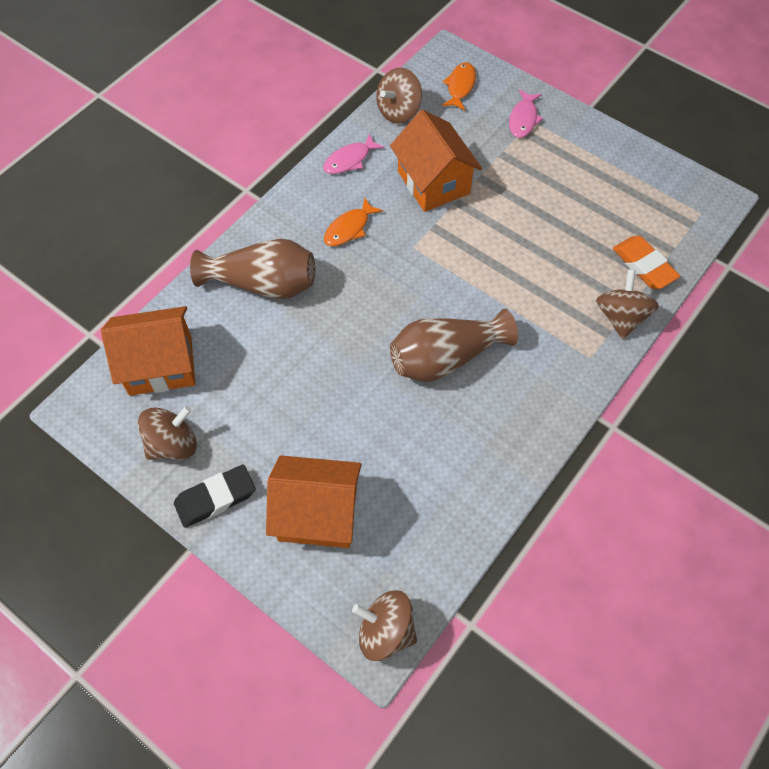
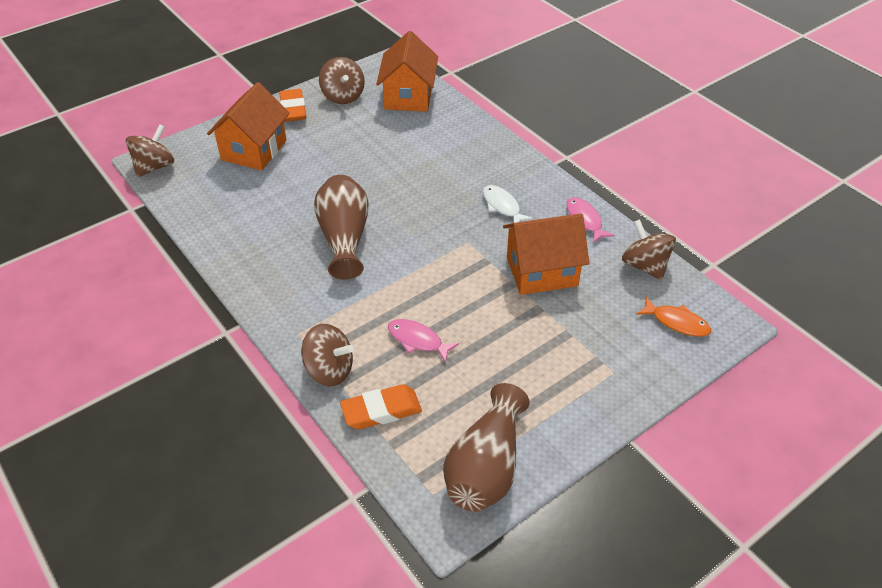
camera: 105 degrees right, 15 degrees down
(215, 498) = (293, 109): black eraser -> orange eraser
(263, 284) = (461, 151): brown vase -> brown vase (485, 467)
(349, 228) = (502, 206): orange fish -> white fish
(523, 119) = (617, 365): pink fish -> pink fish (418, 340)

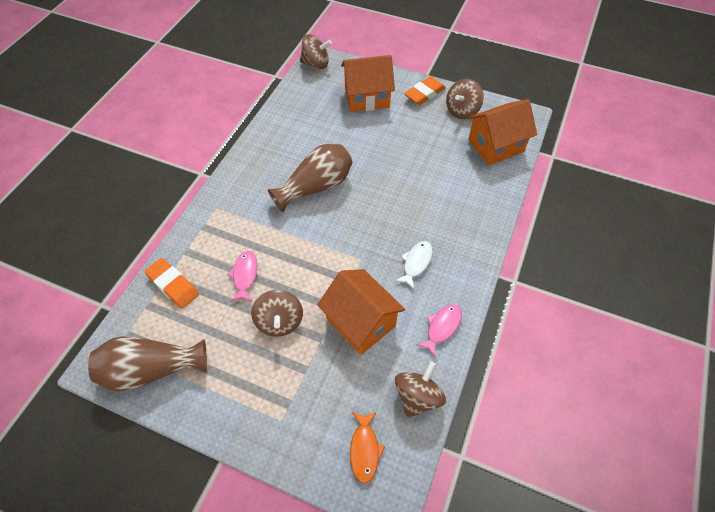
camera: 60 degrees right, 10 degrees up
(329, 370) = (193, 240): brown spinning top -> brown spinning top (279, 322)

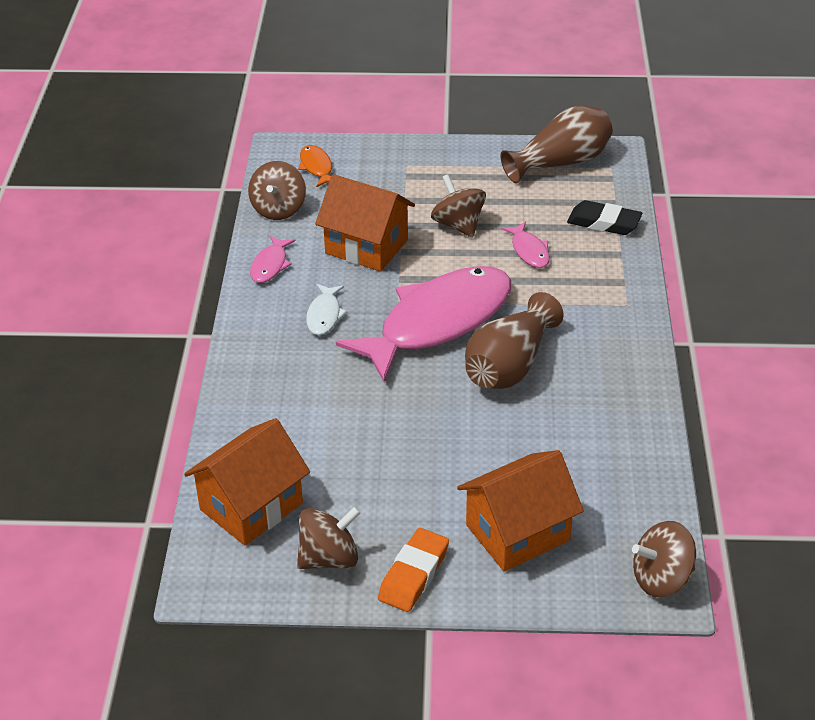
camera: 160 degrees right, 15 degrees down
(173, 285) = (604, 223): orange eraser -> black eraser
(342, 232) = (438, 322): none -> pink fish
(462, 111) = (329, 558): brown spinning top -> brown spinning top turned 45 degrees clockwise

